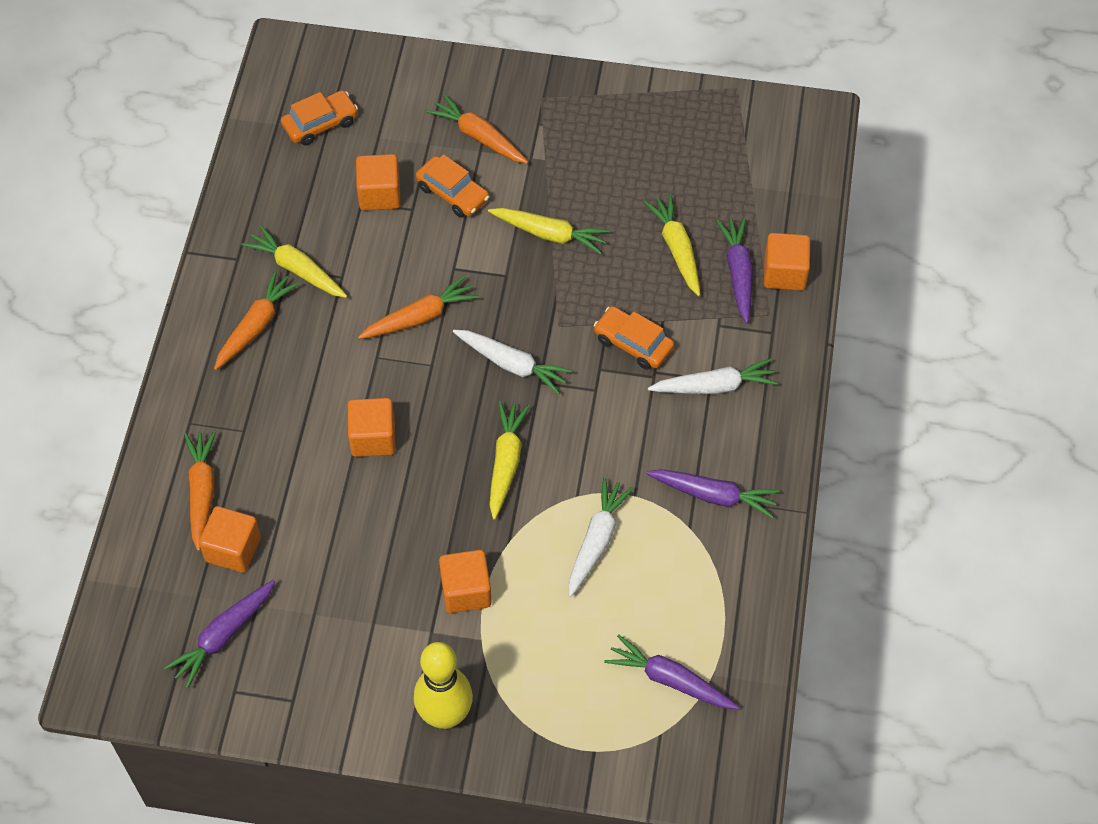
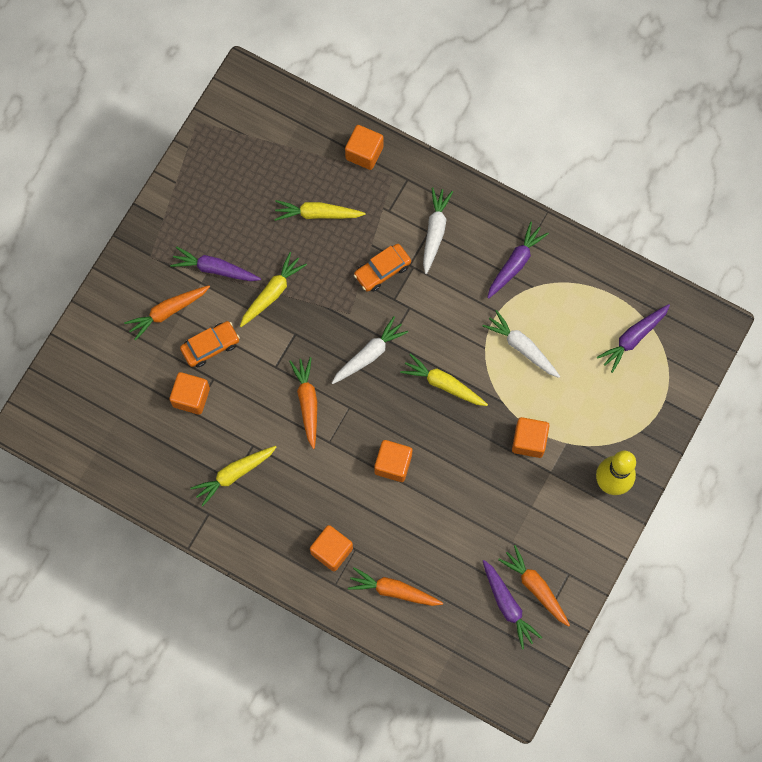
camera: 70 degrees left, 15 degrees up
(233, 549) = (445, 581): orange cube -> orange cube (331, 551)
(256, 326) = (271, 516): orange carrot -> orange carrot (535, 587)
(320, 124) = (109, 419): orange car -> none
(738, 273) = (352, 182): purple carrot -> purple carrot (215, 269)

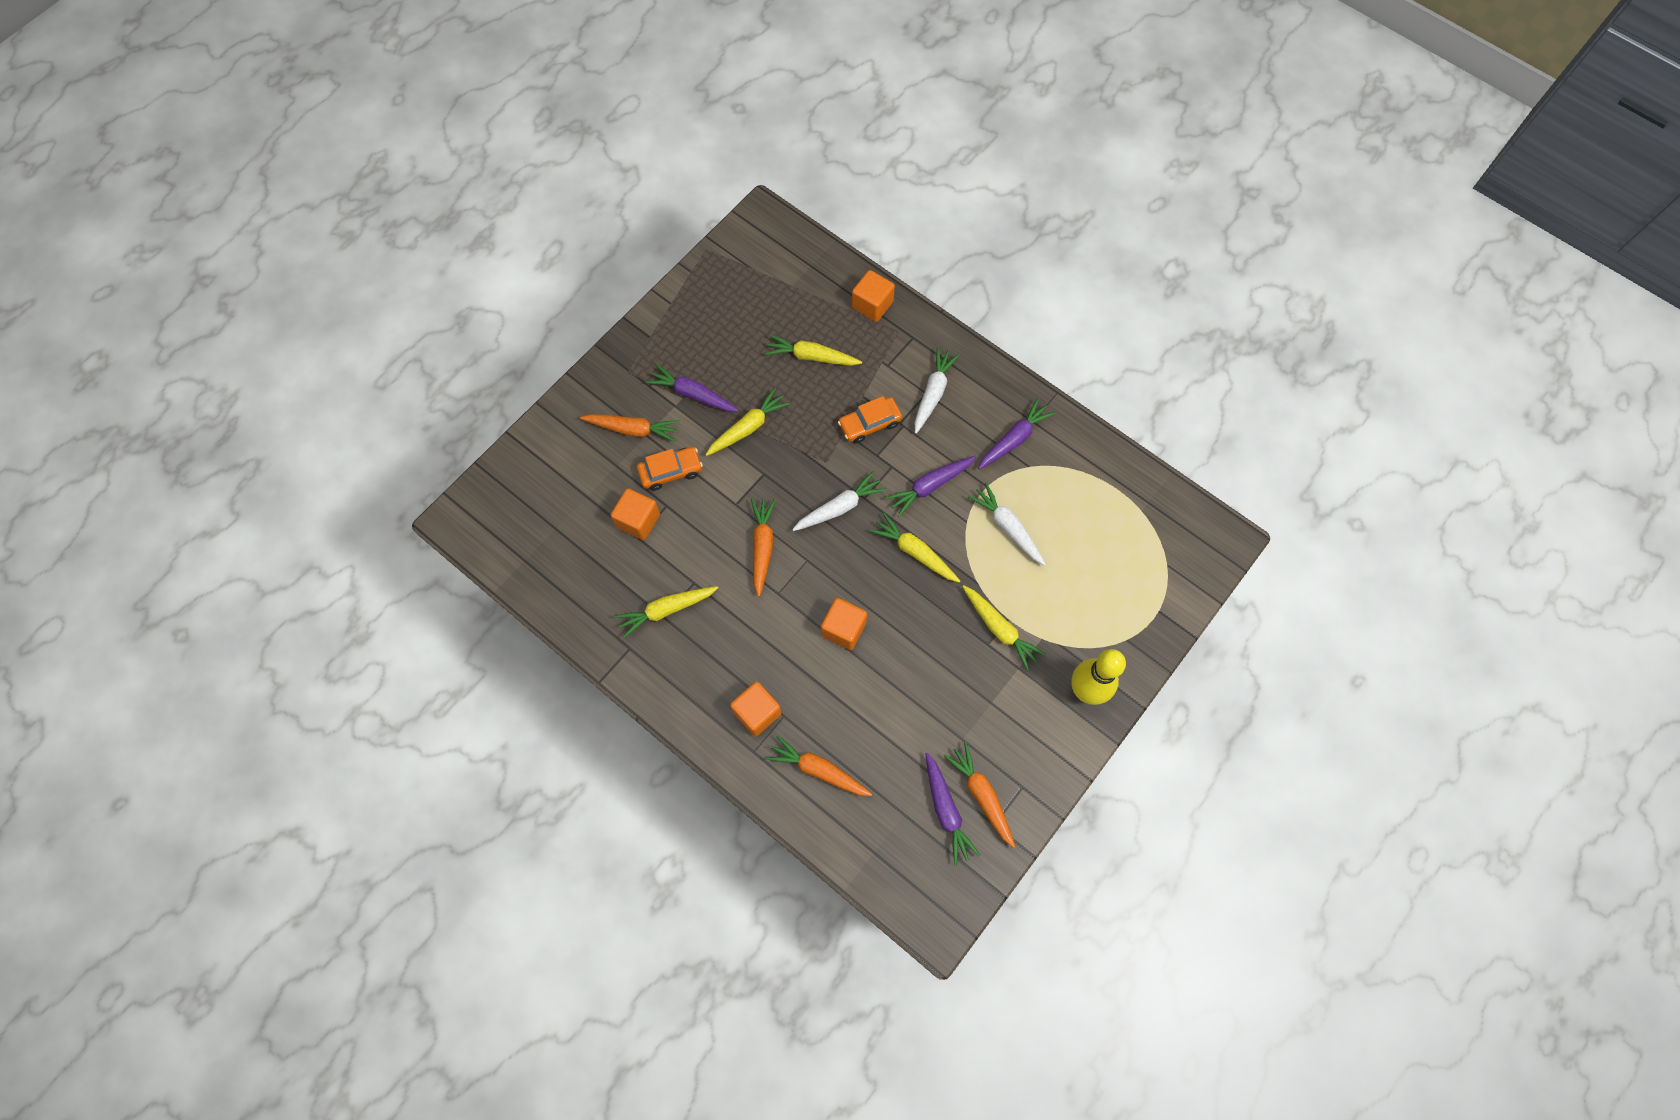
camera: 10 degrees right, 5 degrees down
(167, 312) = (633, 429): orange carrot -> orange carrot turned 150 degrees counterclockwise
(529, 441) = (1000, 629): orange cube -> yellow carrot
(633, 338) = (1132, 538): purple carrot -> purple carrot (930, 486)

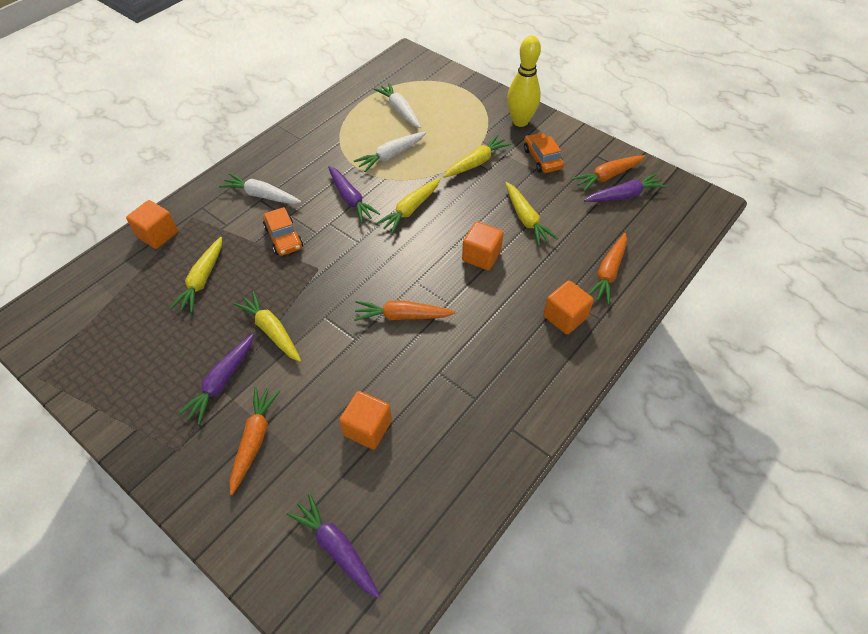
camera: 90 degrees left, 15 degrees down
(666, 610) = (469, 396): yellow carrot -> yellow carrot (526, 219)
(670, 471) = (312, 399): orange car -> orange car (542, 159)
(839, 507) = (365, 259): white carrot -> white carrot (400, 110)
(1014, 439) = (314, 149): purple carrot -> purple carrot (336, 548)

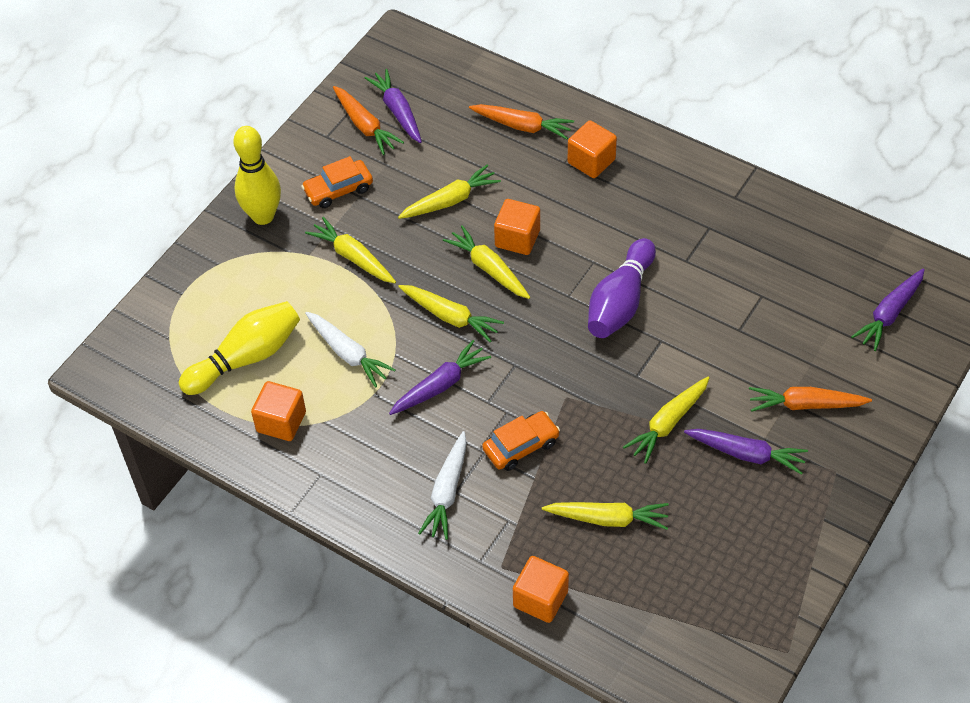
camera: 95 degrees left, 0 degrees up
(367, 428) = (765, 311): orange cube -> orange cube (281, 422)
(400, 110) = (246, 358): white carrot -> yellow bowling pin
(402, 316) = (620, 302): orange carrot -> purple bowling pin
(453, 235) = (488, 268): none -> yellow carrot

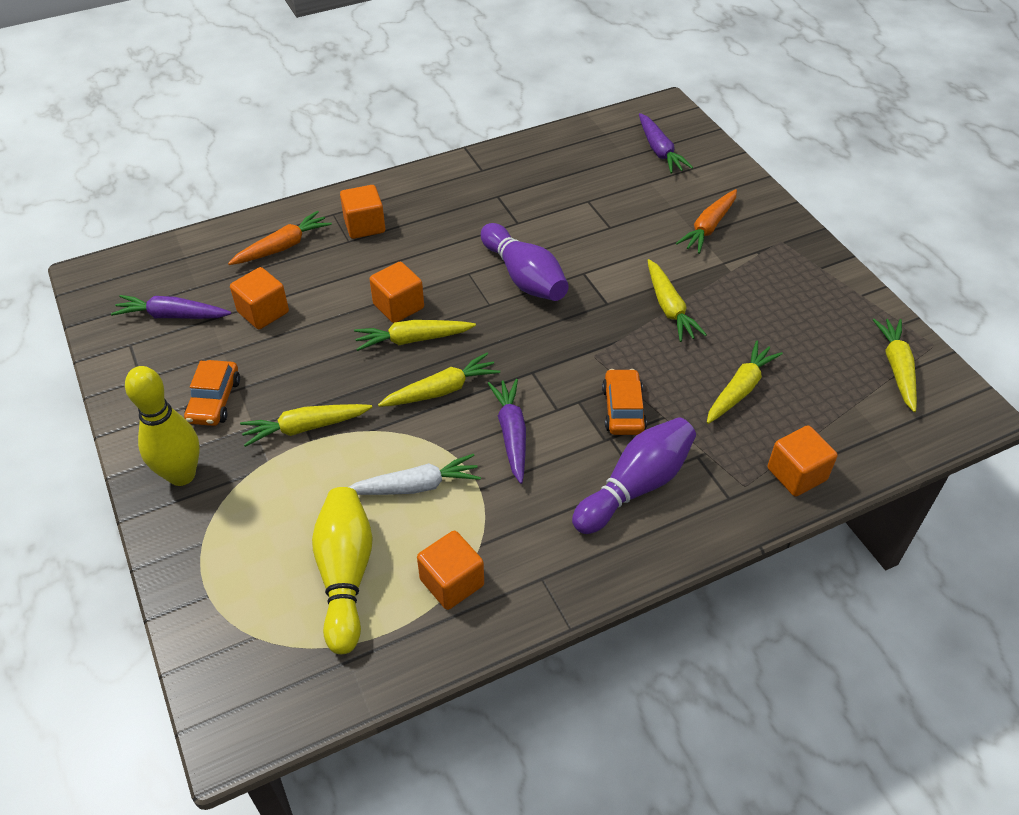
camera: 60 degrees left, 5 degrees down
(365, 126) = (162, 345): orange carrot -> none
(443, 160) = (263, 312): none -> orange cube
(447, 492) = (635, 486): white carrot -> purple bowling pin
(450, 200) = (312, 329): yellow carrot -> yellow carrot (896, 368)
(746, 454) = (731, 279): purple carrot -> none

